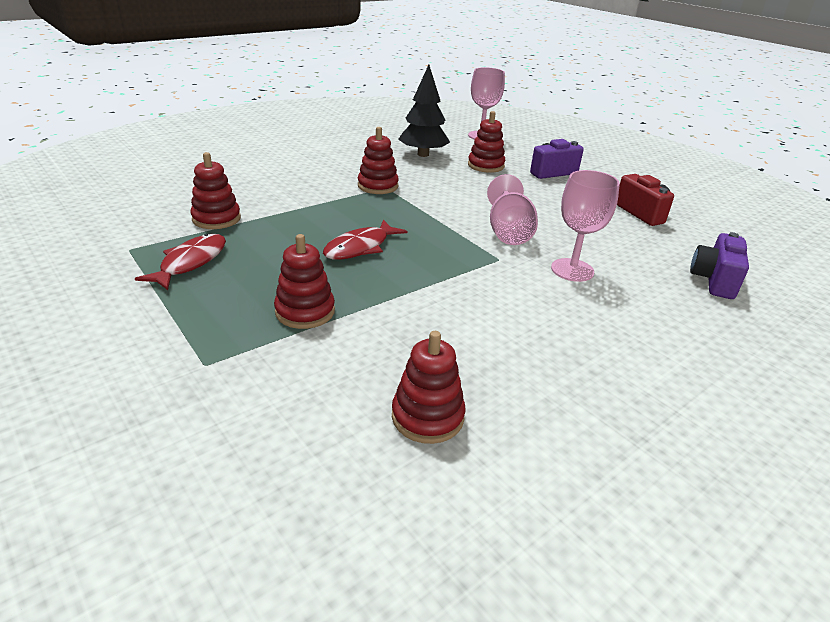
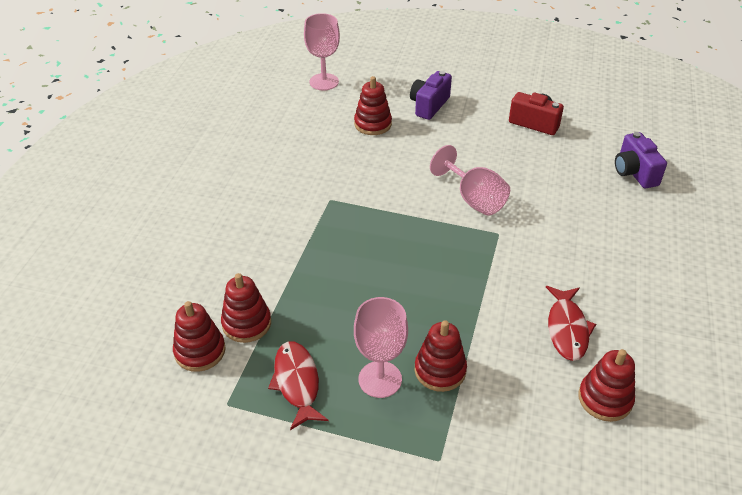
camera: 35 degrees left, 10 degrees up
(360, 247) = (397, 282): red fish -> red fish (567, 329)
(378, 186) = (321, 201): red stacking toy -> red stacking toy (200, 351)
(423, 154) = (307, 137): black tree -> none
(572, 270) = (551, 215): pink goblet -> pink goblet (380, 379)

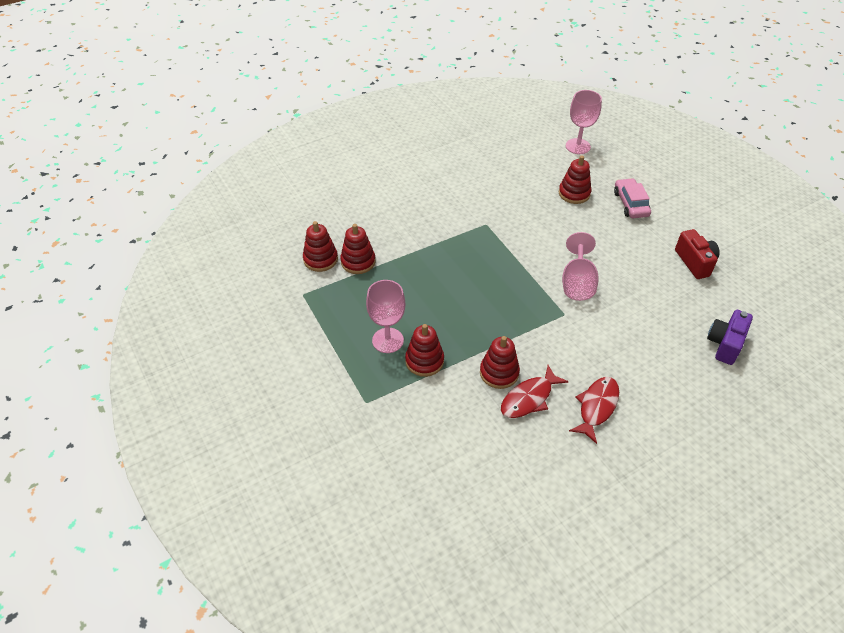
camera: 45 degrees right, 5 degrees up
(297, 383) = (346, 310): red fish -> red fish (596, 407)
(429, 105) = (630, 204): purple camera -> pink car
(605, 399) = (497, 451): red stacking toy -> red stacking toy (499, 373)

